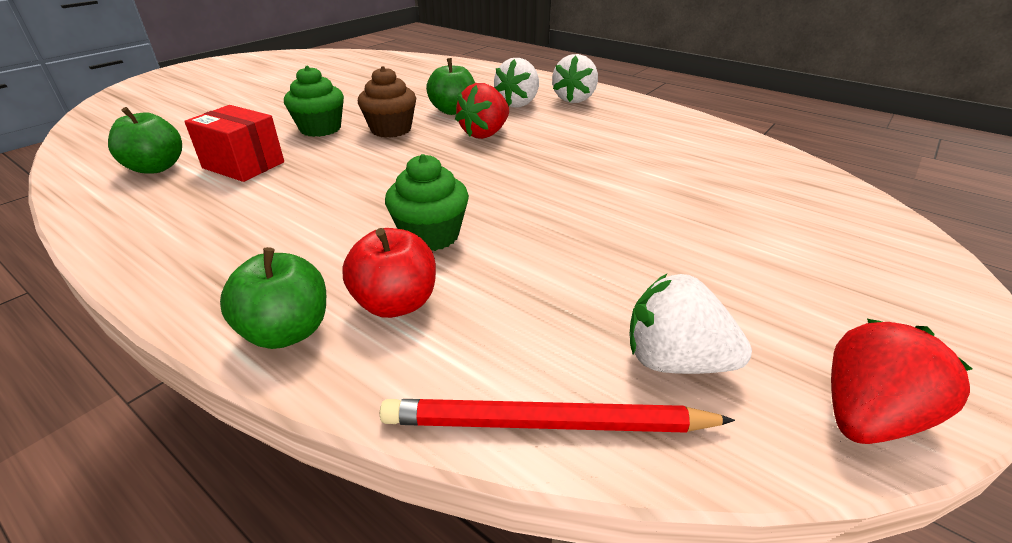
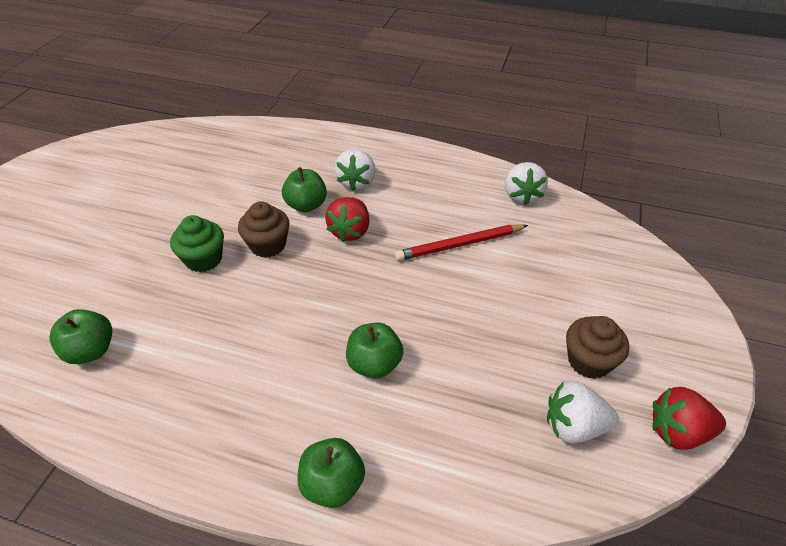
camera: 20 degrees left, 10 degrees up
(243, 165) = (169, 326): red box -> none
(396, 303) = (388, 436): red apple -> none
(430, 235) = (374, 364): green cupcake -> green apple
(548, 423) = (525, 496): red pencil -> red pencil (460, 244)
(574, 99) = (400, 165): white strawberry -> white strawberry (521, 195)
(735, 295) = (589, 361): none -> brown cupcake
(867, 416) = (678, 432): red strawberry -> red strawberry turned 120 degrees counterclockwise

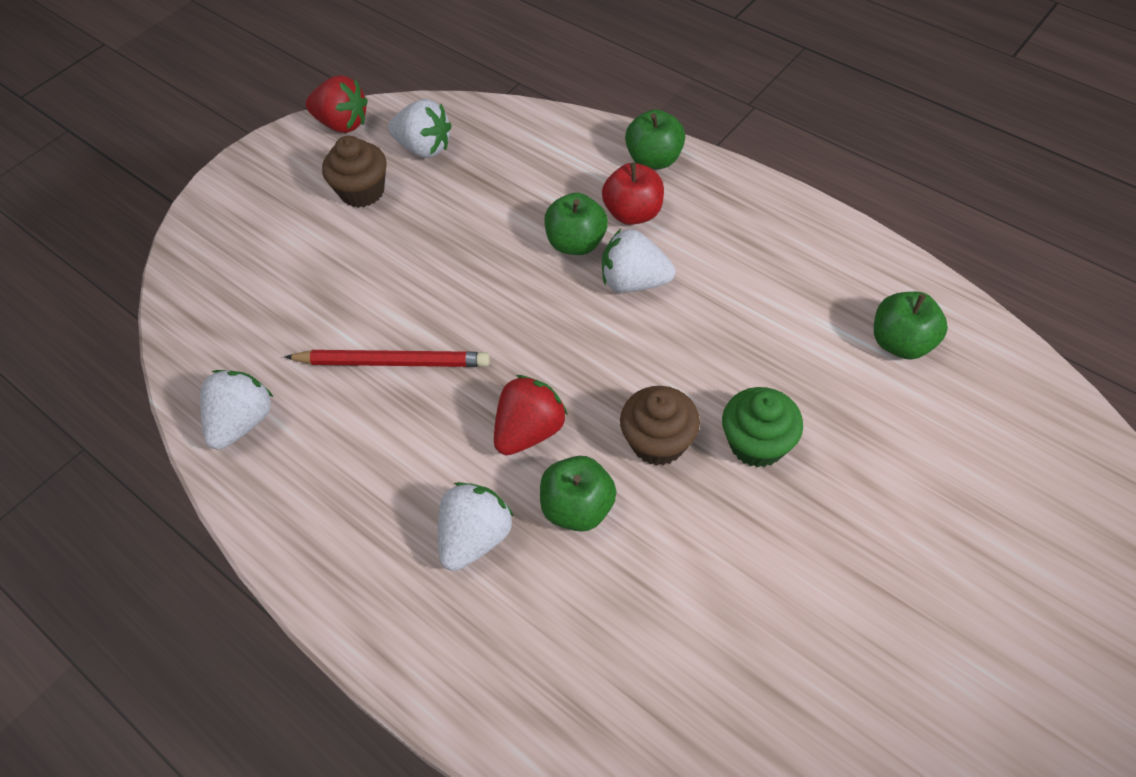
camera: 155 degrees left, 10 degrees up
(313, 343) = (634, 281): none -> white strawberry
(334, 409) = (633, 213): none -> red apple

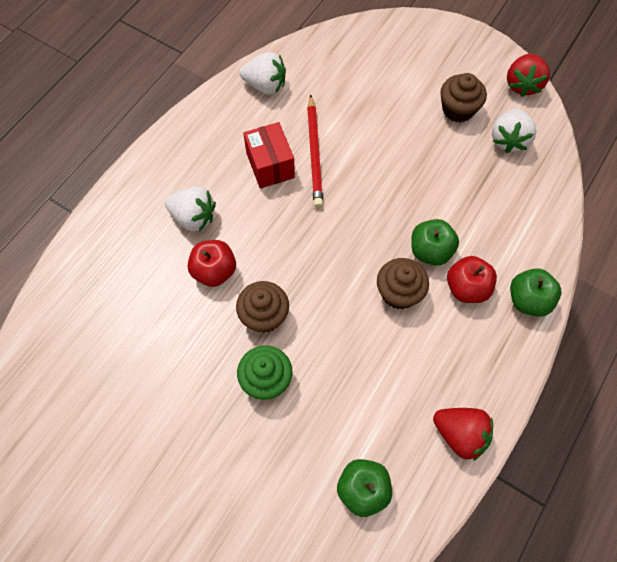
camera: 80 degrees right, 10 degrees up
(400, 422) = (270, 165): none -> red box
(529, 431) = (268, 238): red strawberry -> red strawberry (460, 434)
(578, 508) = (214, 271): green apple -> red apple
(634, 281) = (399, 292): white strawberry -> brown cupcake

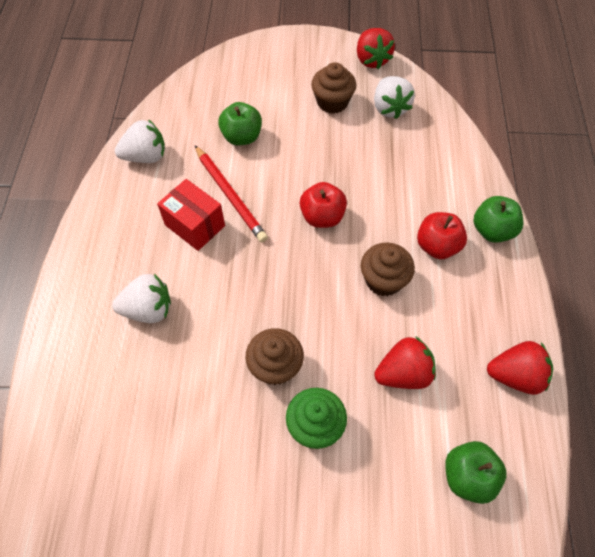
camera: 30 degrees left, 5 degrees down
(214, 271) = (201, 350): red apple -> red apple (322, 217)
(364, 379) = (403, 373): none -> red strawberry
(430, 251) = (386, 230): green apple -> green apple (242, 137)

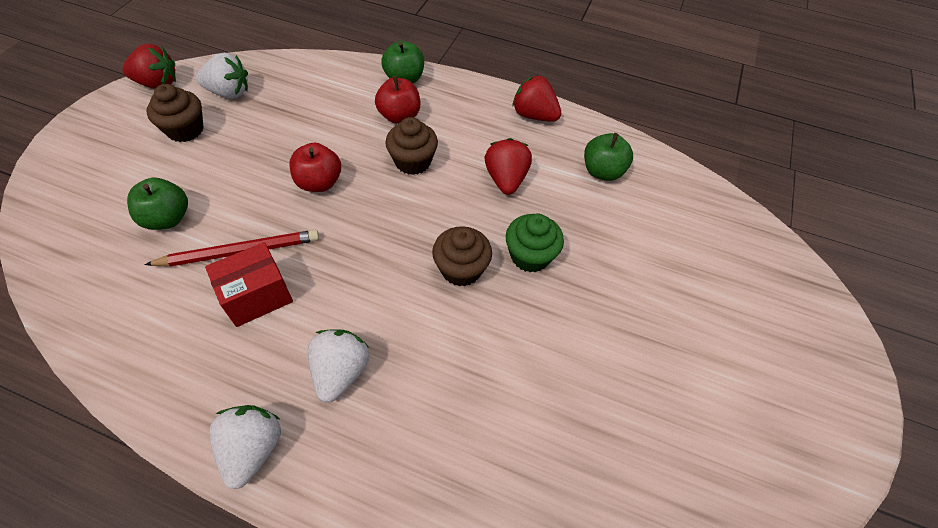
camera: 75 degrees left, 5 degrees down
(145, 156) = (117, 324): white strawberry -> white strawberry (252, 448)
(515, 375) = (534, 115): red strawberry -> red strawberry turned 75 degrees counterclockwise

